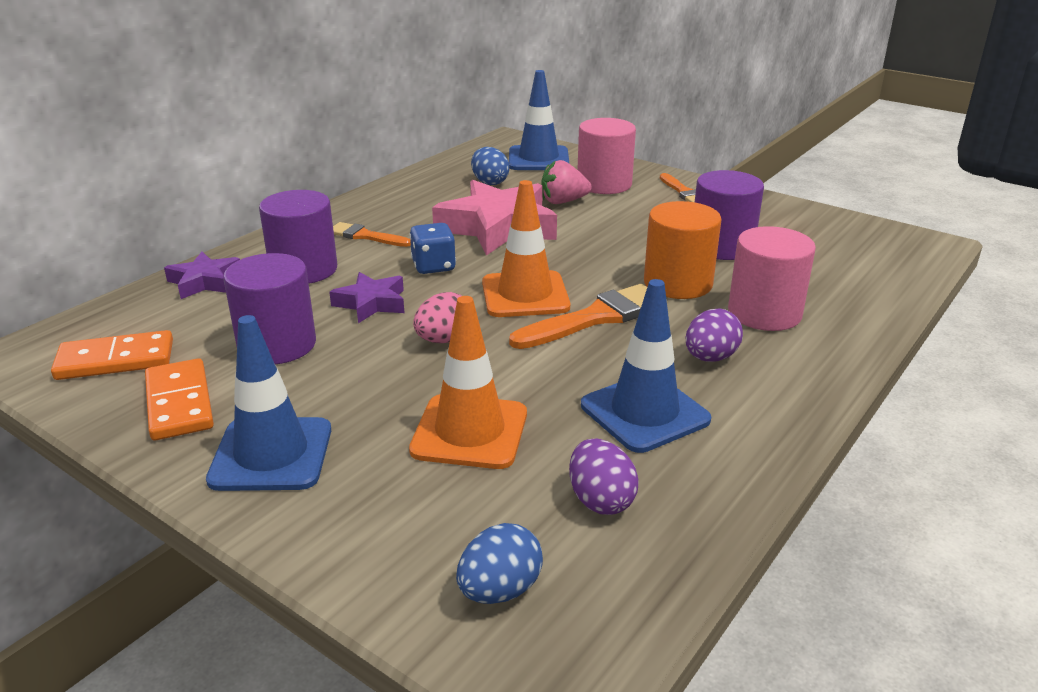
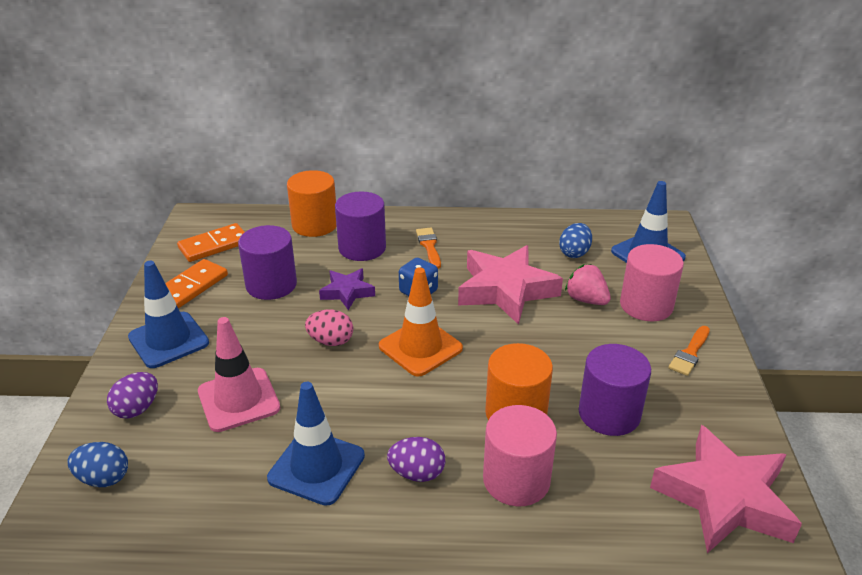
camera: 55 degrees right, 5 degrees up
(115, 360) = (214, 245): orange domino -> orange domino turned 75 degrees counterclockwise
(205, 281) = (314, 225): purple star -> orange cylinder
(469, 432) = (238, 400): orange traffic cone -> pink traffic cone
(595, 318) = (420, 393): orange brush -> none
(600, 500) = (206, 485): purple egg -> purple egg (137, 409)
(856, 242) = (724, 498): none -> pink star

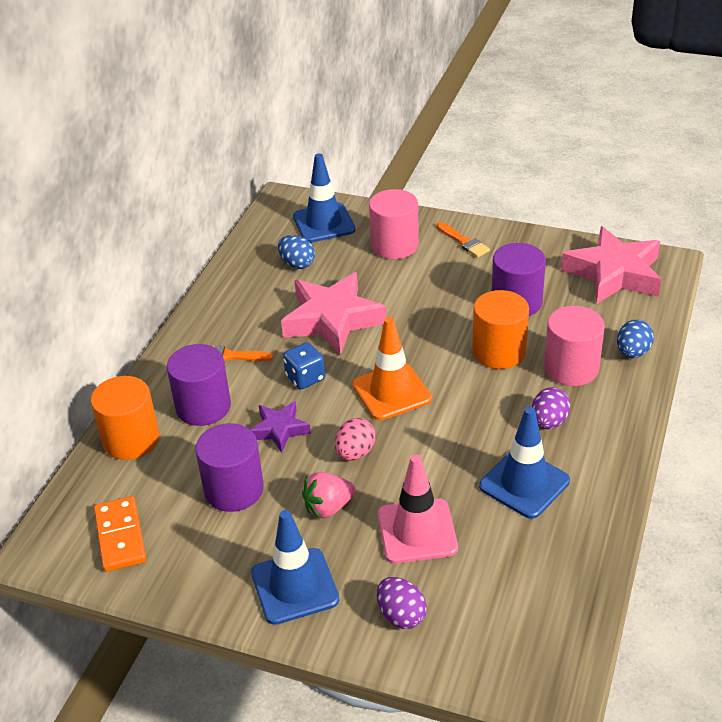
camera: 70 degrees left, 5 degrees up
(103, 478) = (495, 642): blue egg -> blue egg (632, 352)
(191, 286) = (199, 562): orange domino -> none
(586, 300) = (370, 276): pink strawberry -> pink strawberry (328, 507)

